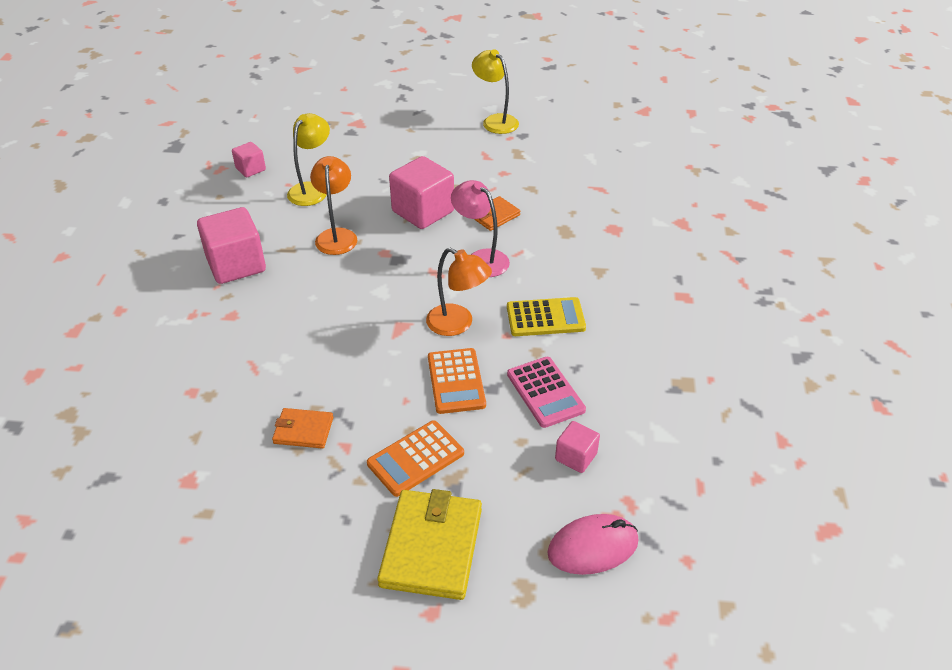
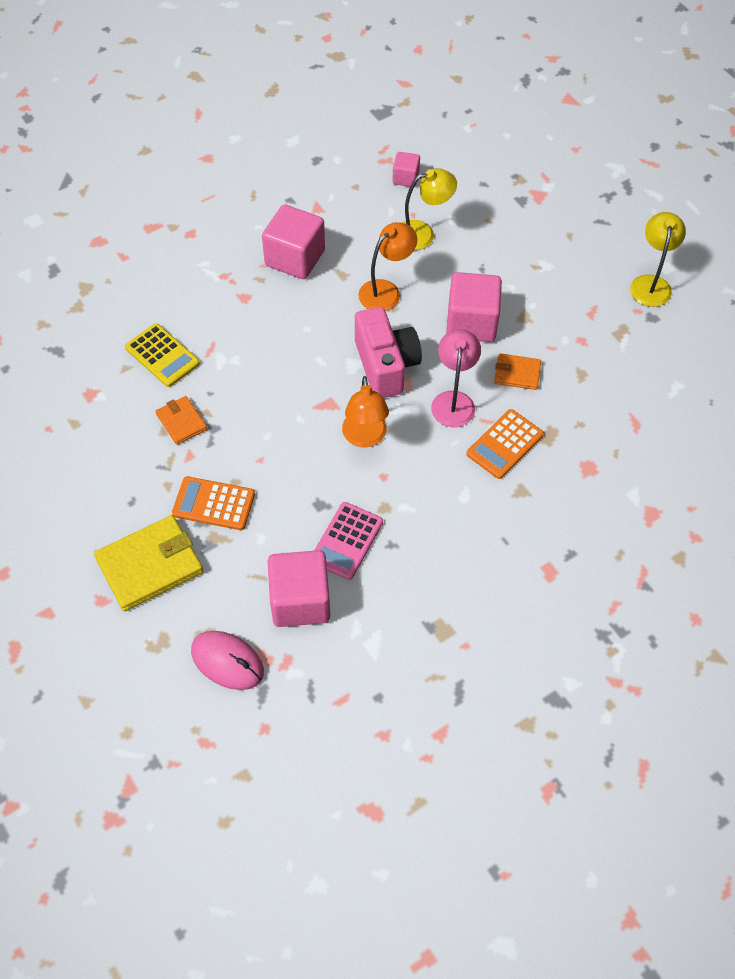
camera: 50 degrees right, 15 degrees up
(405, 275) = (385, 365): none -> pink camera
(456, 381) = (306, 477): orange calculator -> orange calculator (504, 444)
(545, 318) = (427, 489): yellow calculator -> yellow calculator (162, 356)
(576, 457) = (300, 601): pink cube -> pink cube, size x1.90

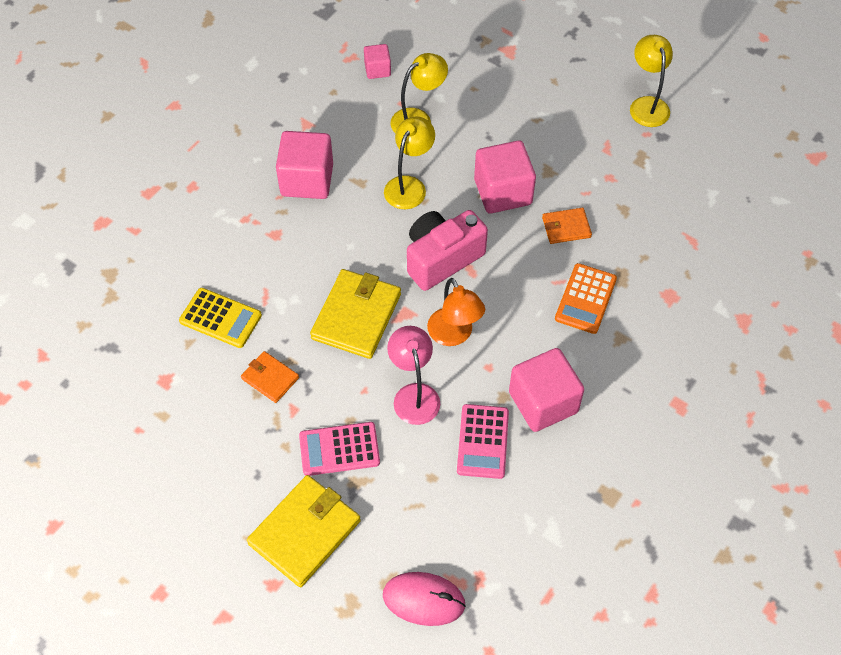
camera: 20 degrees left, 0 degrees up
(214, 504) = (339, 449): orange calculator -> pink calculator
(283, 392) = (356, 316): none -> yellow wallet
(300, 601) = (465, 515): pink cube -> pink cube (543, 402)
(385, 365) = (442, 258): pink camera -> pink camera turned 90 degrees counterclockwise
(386, 291) = (409, 185): orange lamp -> yellow lamp
(453, 401) = (520, 272): pink lamp -> pink lamp (414, 394)

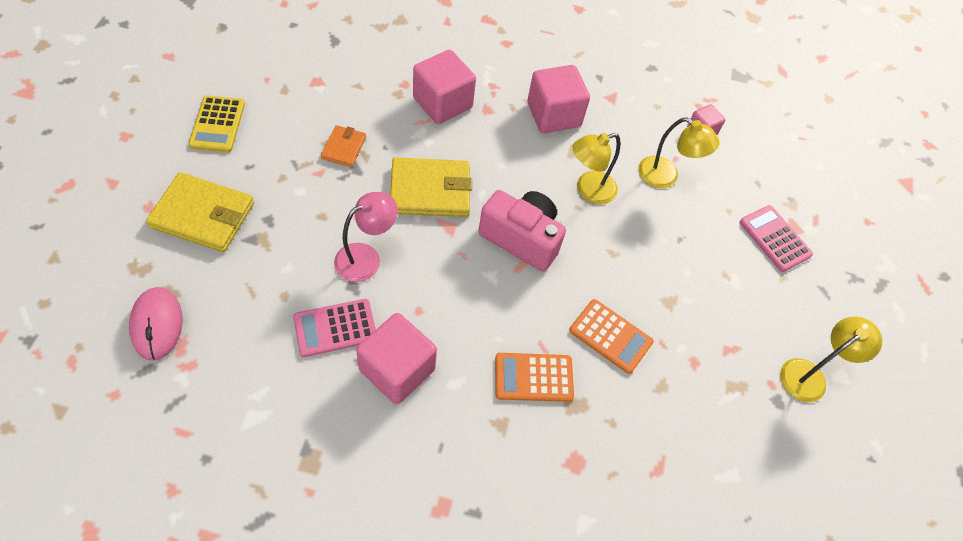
camera: 60 degrees right, 0 degrees up
(220, 318) = (388, 98): yellow calculator -> yellow calculator (217, 124)
(339, 449) = (291, 216): pink calculator -> pink calculator (775, 238)
(409, 185) = (588, 190): yellow lamp -> yellow lamp turned 150 degrees clockwise
(454, 335) = (442, 272): orange lamp -> none
(503, 192) = (623, 268): pink cube -> pink cube (442, 103)
(566, 227) = (610, 336): orange wallet -> orange calculator

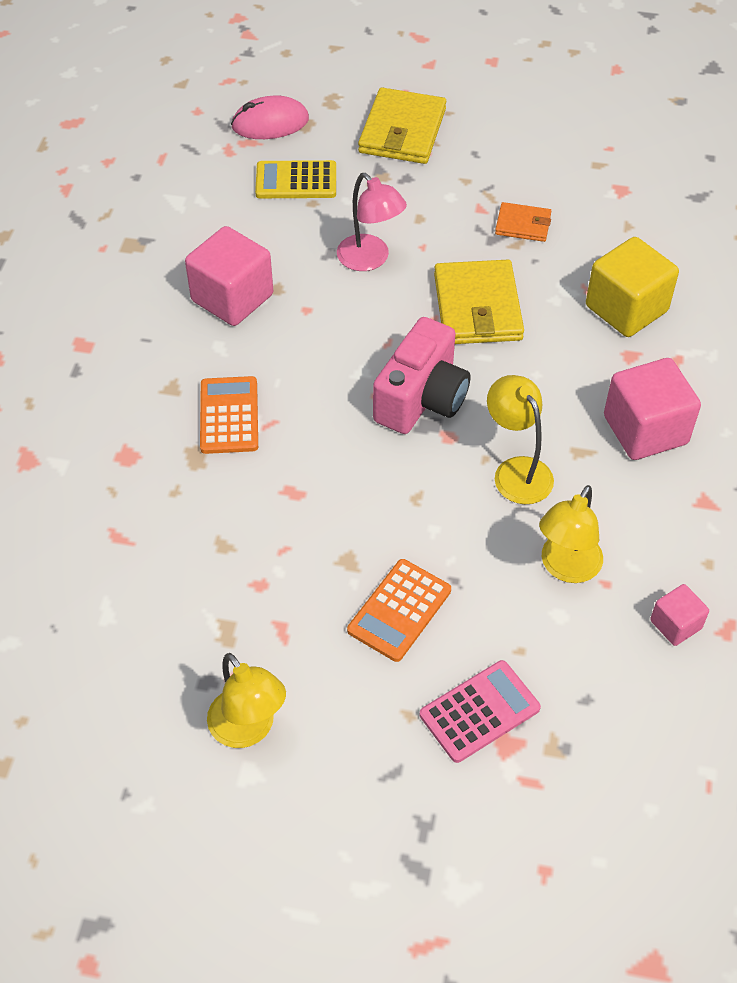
camera: 95 degrees right, 5 degrees down
(217, 124) = (527, 121): yellow calculator -> yellow calculator (296, 181)
(335, 328) = (278, 245): pink calculator -> none
(442, 103) = (626, 309): pink cube -> yellow cube
(610, 336) = (289, 492): orange calculator -> orange calculator (399, 610)

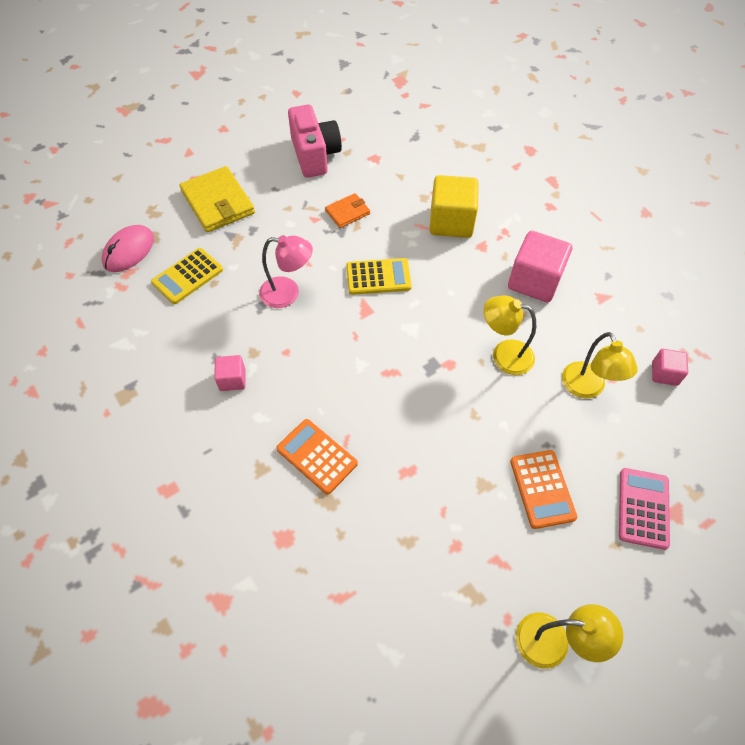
camera: 45 degrees left, 5 degrees up
(232, 298) = (232, 379): pink cube -> pink cube, size x0.53
(422, 399) = (411, 354): pink camera -> pink camera (315, 155)
(478, 307) = (378, 277): yellow wallet -> yellow calculator

